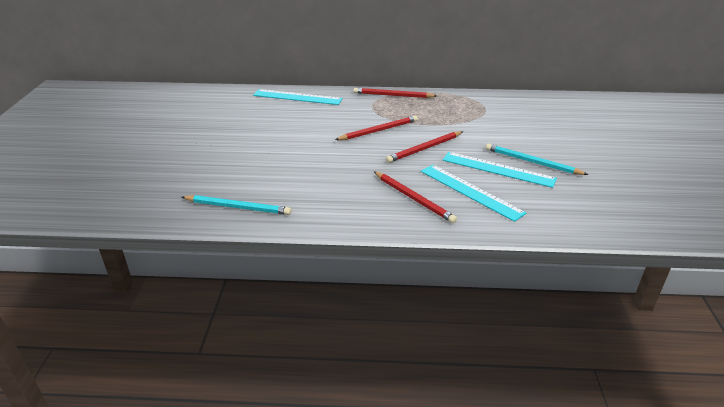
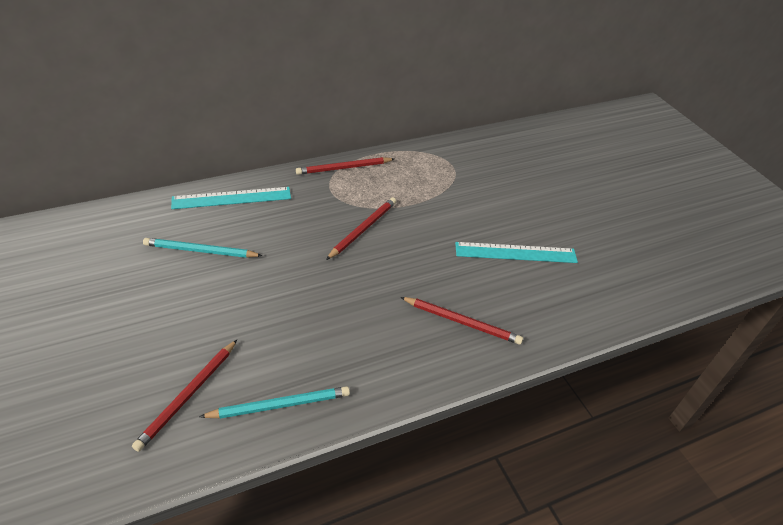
camera: 30 degrees left, 10 degrees up
(424, 149) = (428, 244): red pencil -> red pencil (188, 395)
(470, 191) = (509, 293): turquoise ruler -> none
(532, 162) = (540, 233): turquoise pencil -> turquoise pencil (200, 251)

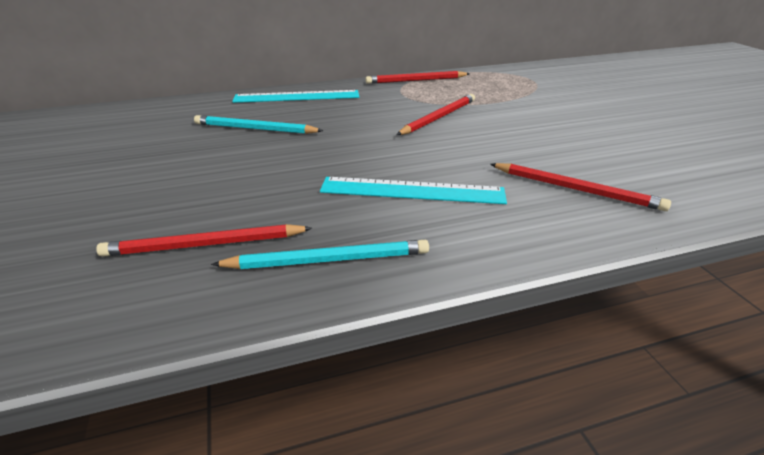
camera: 10 degrees right, 10 degrees down
(188, 395) = (205, 245): red pencil -> red pencil turned 45 degrees clockwise
(515, 253) = (627, 136): turquoise ruler -> turquoise ruler (412, 191)

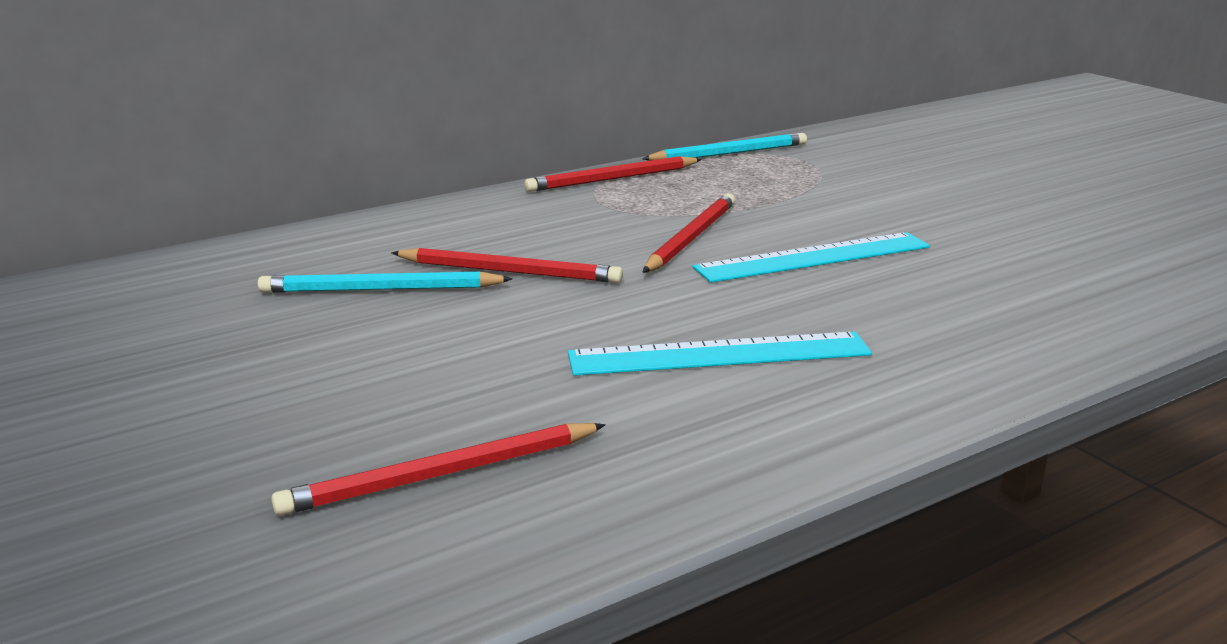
camera: 15 degrees left, 10 degrees down
(297, 97) = (415, 226): turquoise ruler -> turquoise ruler (813, 257)
(328, 260) = (655, 465): turquoise pencil -> turquoise pencil (729, 153)
(576, 189) = (959, 322): red pencil -> red pencil (510, 271)

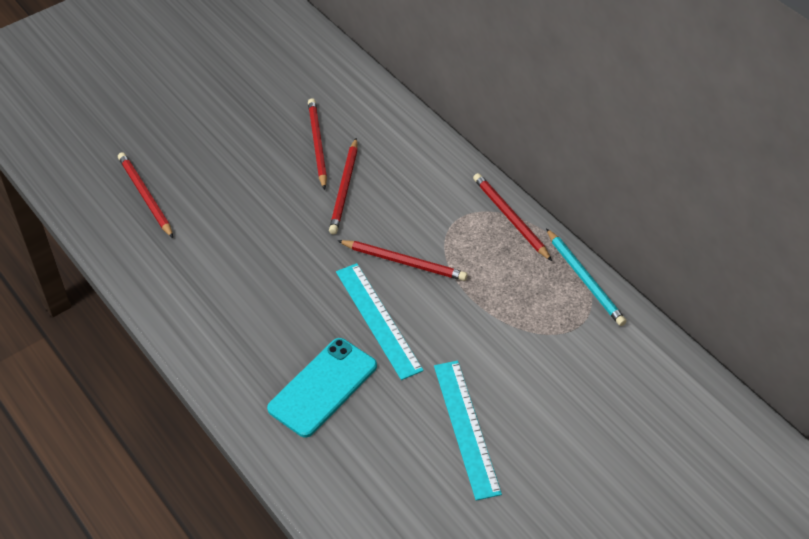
camera: 85 degrees right, 25 degrees up
(381, 289) = (317, 144): turquoise pencil -> red pencil
(719, 354) = (247, 277): turquoise ruler -> turquoise ruler (466, 428)
(965, 297) = (323, 387): none -> turquoise phone

